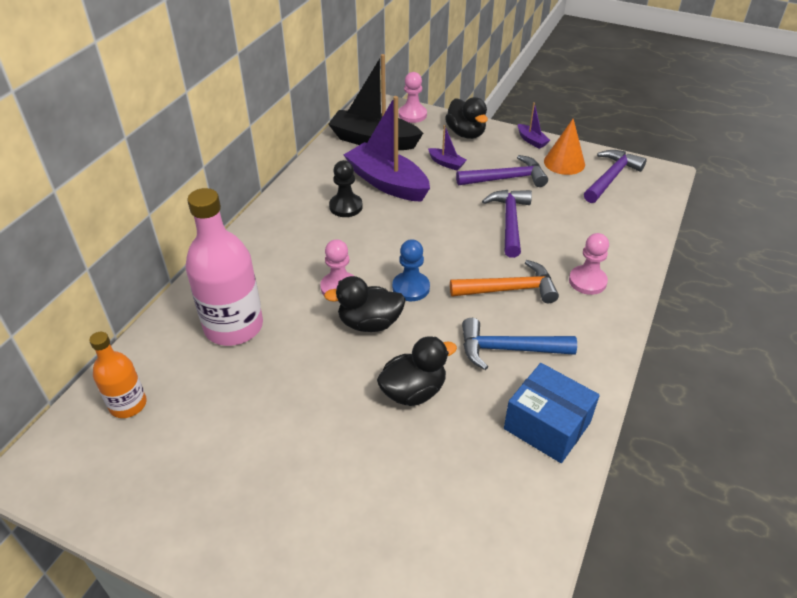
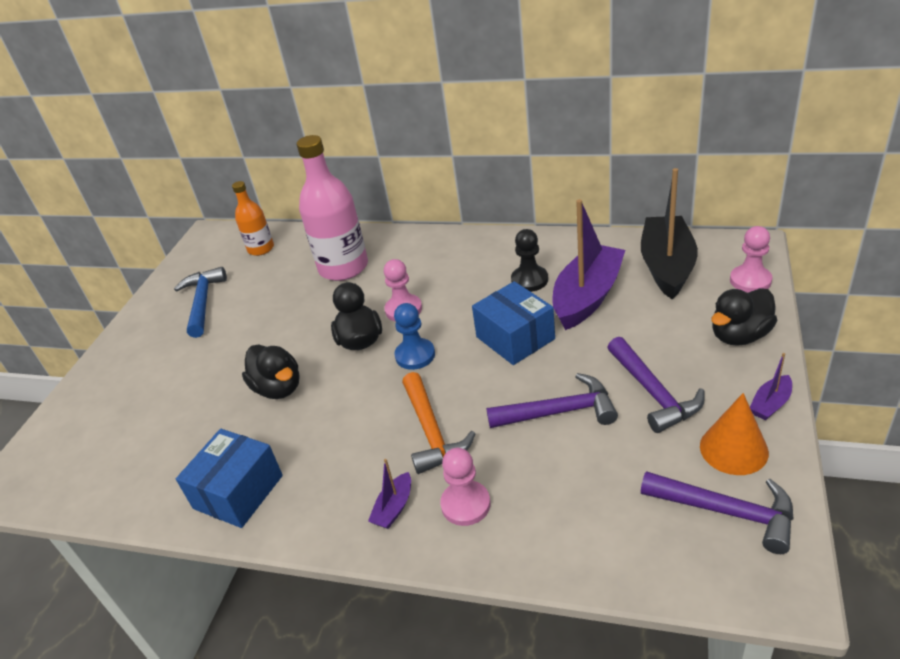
camera: 85 degrees right, 5 degrees down
(417, 227) = (515, 338): none -> blue box
(446, 163) = (655, 333): purple boat -> purple boat (394, 508)
(508, 349) = (338, 446): blue hammer -> blue hammer (203, 302)

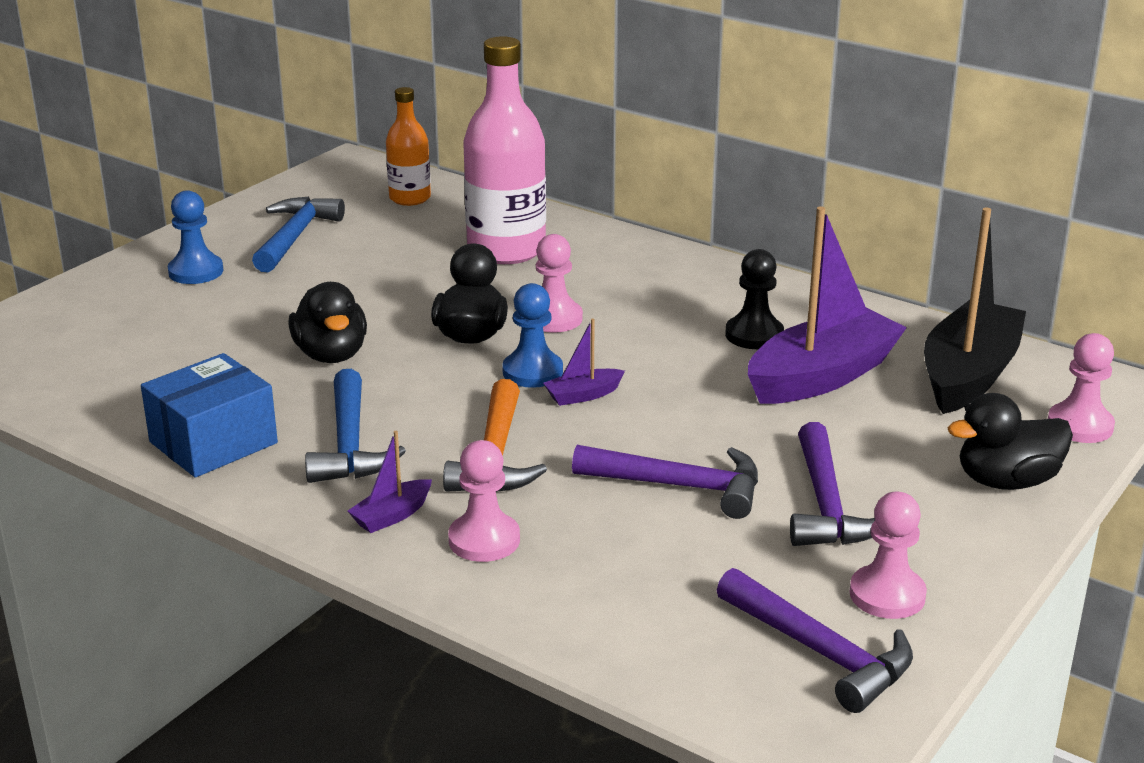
camera: 15 degrees right, 10 degrees down
(150, 352) = (196, 271): none -> blue pawn
(332, 458) = (349, 444): none -> blue hammer
(515, 338) = (683, 392): blue box -> none
(733, 449) = (887, 595): orange cone -> pink pawn
(770, 404) = (983, 566): purple boat -> purple boat (583, 395)

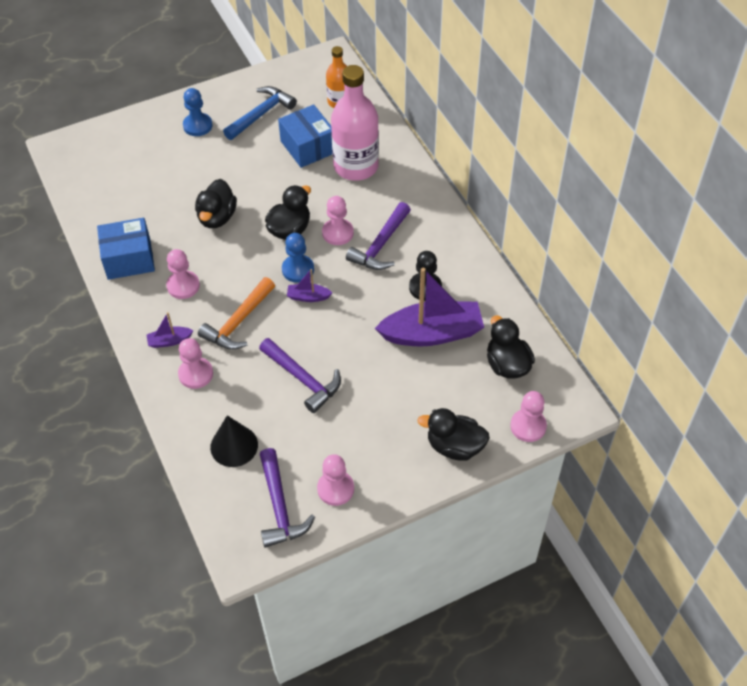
camera: 30 degrees right, 25 degrees up
(349, 444) = (183, 286): blue hammer -> pink pawn
(408, 249) = (308, 147): none -> blue box
(652, 605) = (234, 446): none -> black cone
(826, 505) = (357, 422): purple hammer -> purple hammer (380, 245)
(969, 374) = (507, 365): black boat -> black duck

